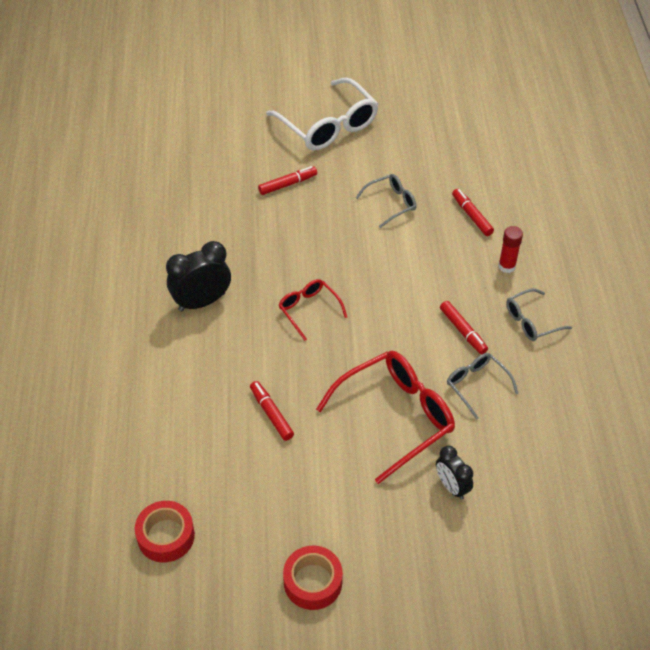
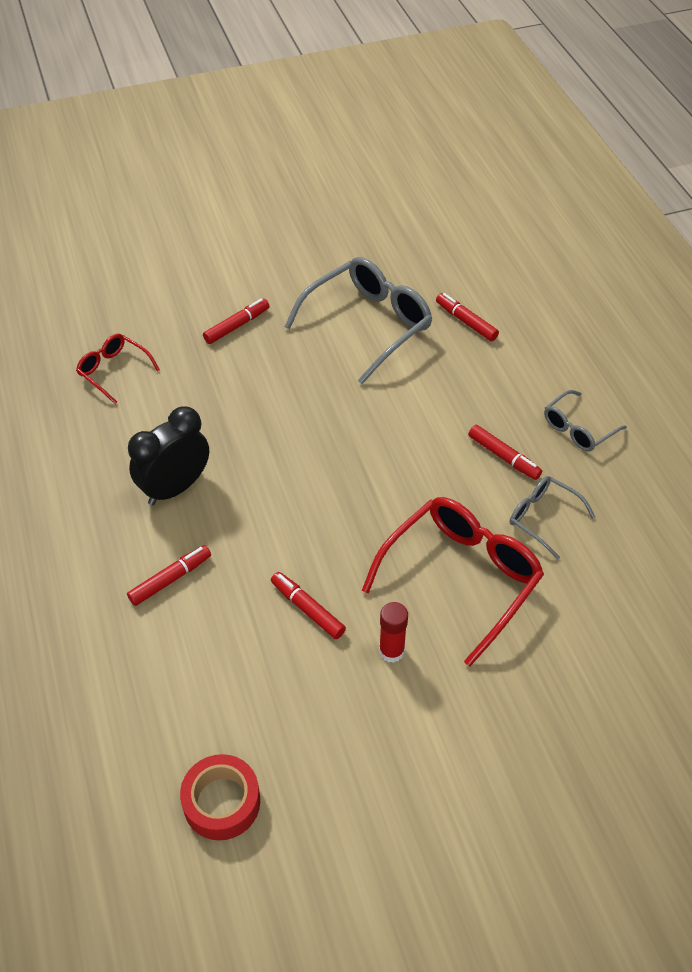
camera: 15 degrees left, 0 degrees up
(178, 369) = (170, 579): none -> red marker
(309, 310) = (312, 470): red glasses -> red glasses (114, 371)
(313, 582) = (431, 814): red tape -> none
(327, 125) = (262, 249): white glasses -> none
(390, 204) = (367, 325): grey glasses -> grey glasses, size x1.88
(452, 487) = (558, 649): black clock -> none
(507, 266) = (526, 371): red glue stick -> red glue stick (391, 651)

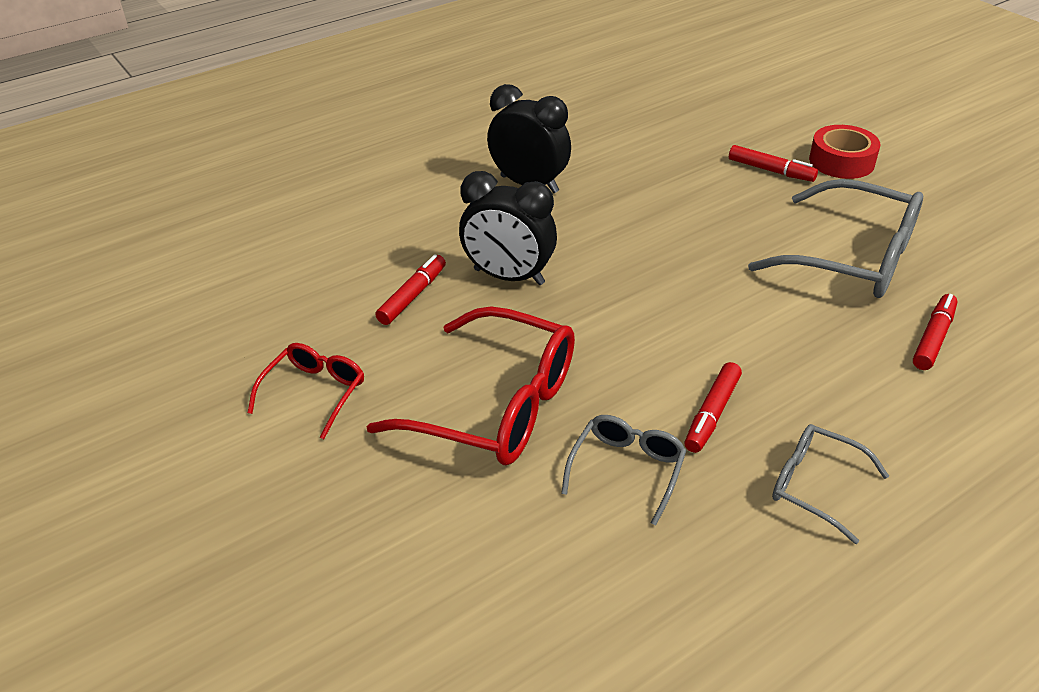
camera: 75 degrees right, 10 degrees down
(114, 371) = (653, 119): red glasses -> red glasses (314, 393)
(170, 579) = (420, 206): red marker -> none
(222, 802) = (185, 289): red tape -> red tape (841, 161)
(308, 535) = (509, 277): none -> black clock
(391, 651) = (376, 366): red glue stick -> none

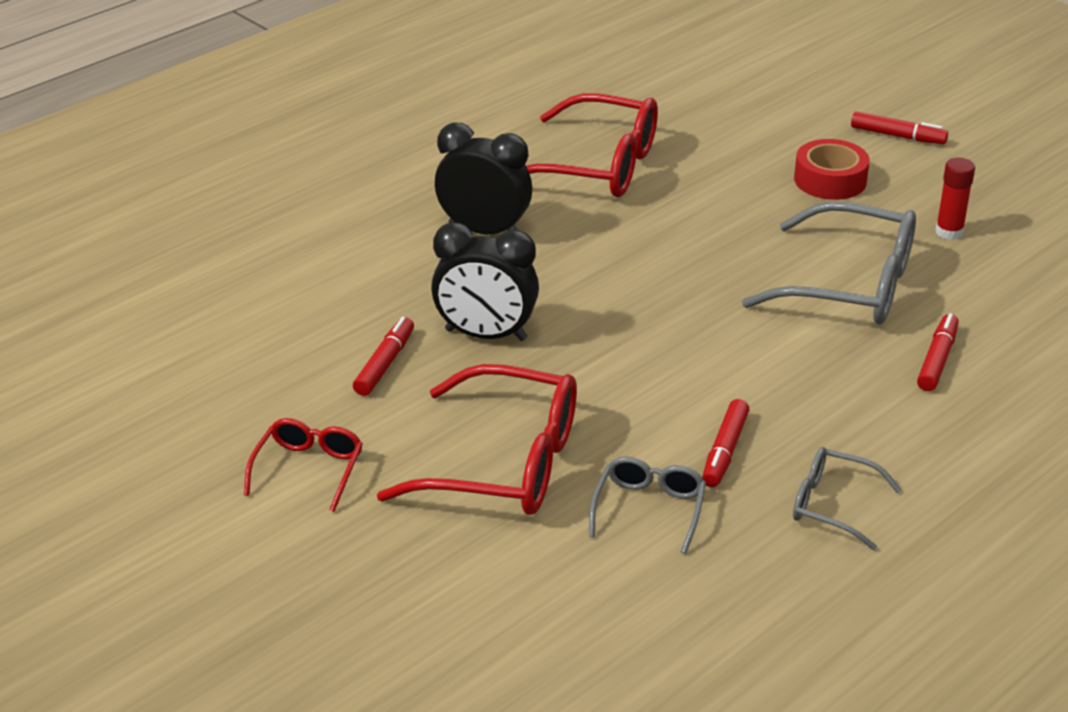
camera: 10 degrees left, 5 degrees down
(636, 136) = (596, 166): none -> red glasses
(771, 171) = (753, 196): red marker -> red marker (897, 136)
(949, 215) = (949, 232): none -> red glue stick

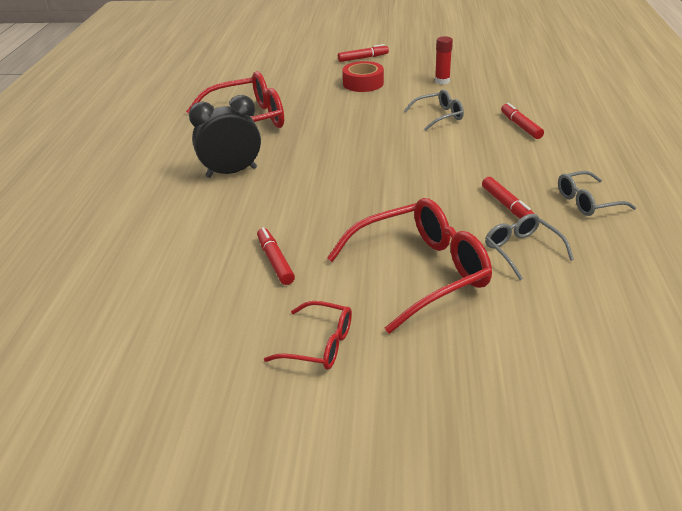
camera: 40 degrees left, 0 degrees up
(308, 470) = (318, 344): red glasses -> red glasses turned 135 degrees clockwise
(486, 335) = (309, 218): black clock -> none
(848, 285) = (438, 116): grey glasses -> grey glasses, size x0.53

